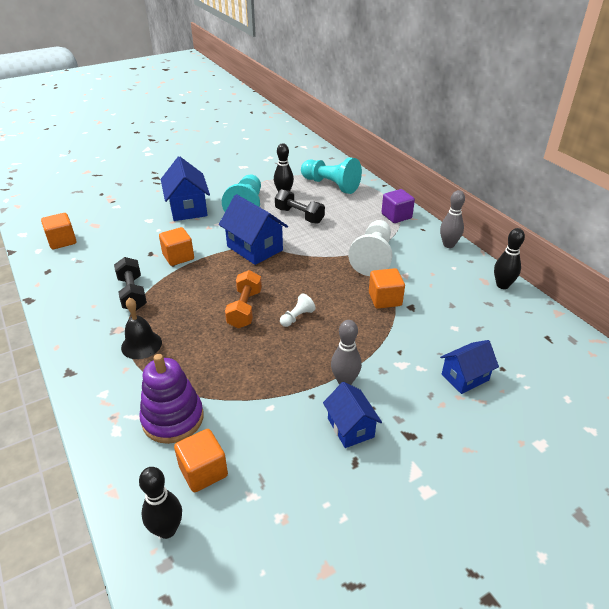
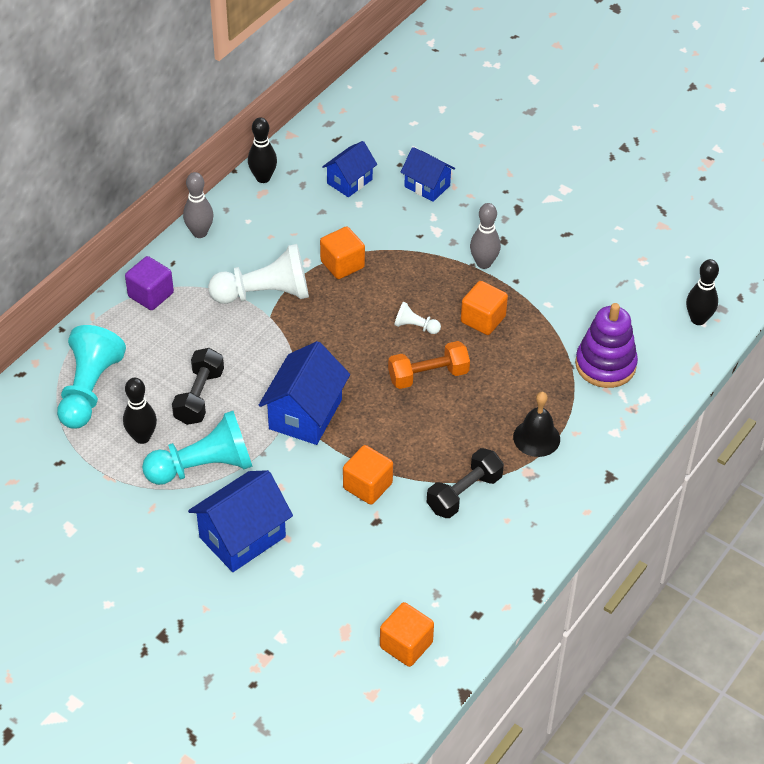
camera: 115 degrees left, 10 degrees up
(203, 471) = (639, 320): orange cube -> orange cube (483, 319)
(350, 427) = (534, 245): blue house -> blue house (349, 181)

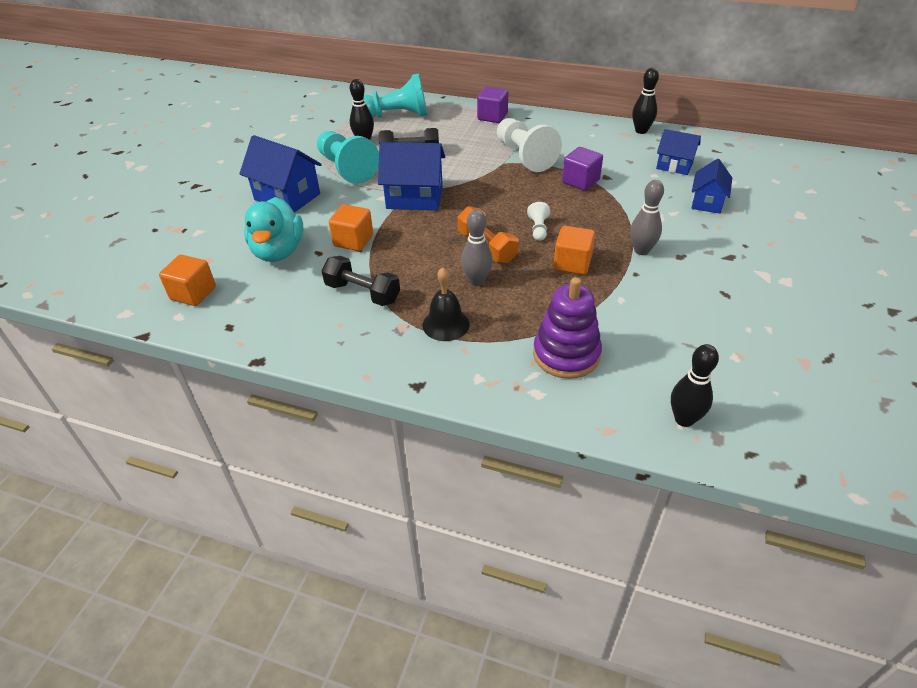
camera: 75 degrees right, 5 degrees down
(200, 233) = (564, 120): grey bowling pin -> grey bowling pin (476, 281)
(342, 264) = (580, 181): orange cube -> purple cube
(358, 558) = (278, 251): none -> turquoise duck

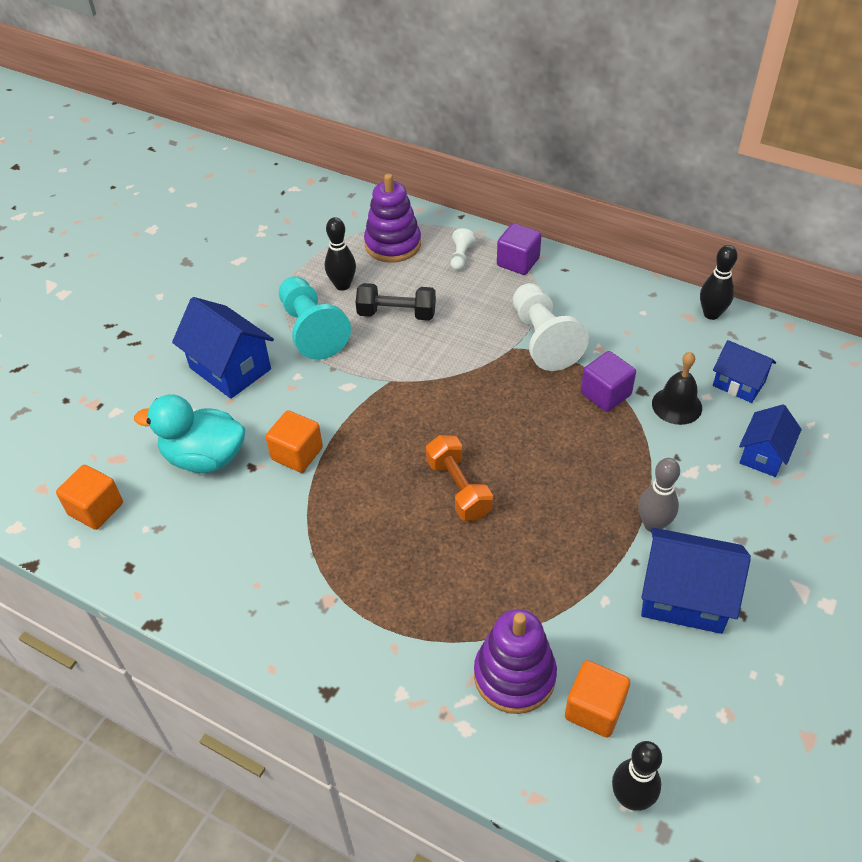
camera: 10 degrees right, 5 degrees up
(278, 251) = (204, 458): turquoise duck -> turquoise duck turned 90 degrees clockwise
(363, 293) = (292, 539): black dumbbell -> none
(396, 116) = (393, 244): turquoise pawn -> purple stacking toy
(414, 198) = (386, 392): blue house -> blue house (684, 597)
(446, 324) = (380, 605): black bell -> black bell (677, 405)
(476, 281) = (433, 542): grey bowling pin -> none
(538, 229) = (530, 469): white pawn -> white pawn (461, 257)
(572, 263) = (559, 532): orange cube -> orange cube (594, 709)

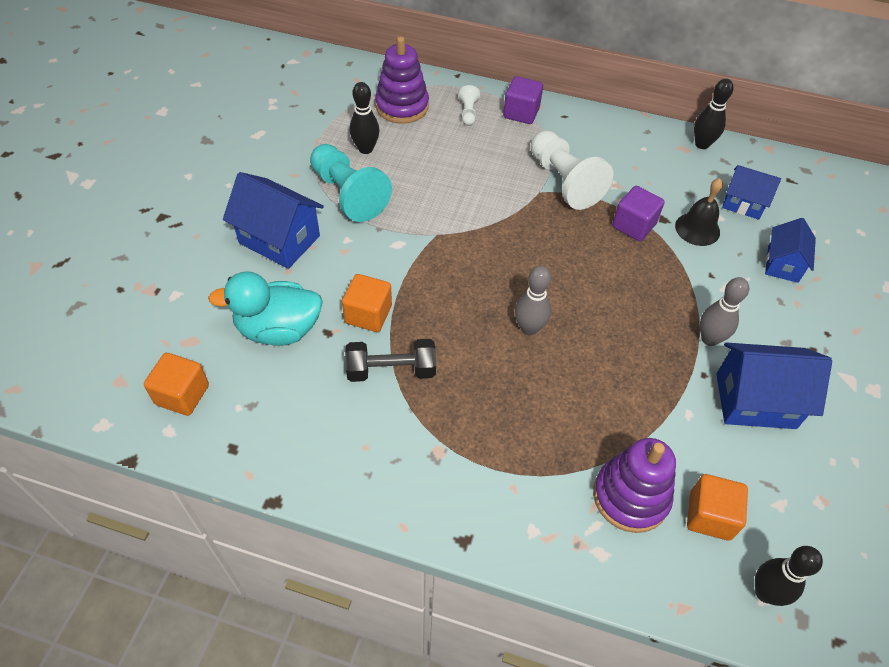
camera: 15 degrees left, 5 degrees up
(396, 314) = (424, 171): black dumbbell -> black dumbbell (391, 370)
(458, 488) = (529, 328): orange dumbbell -> grey bowling pin

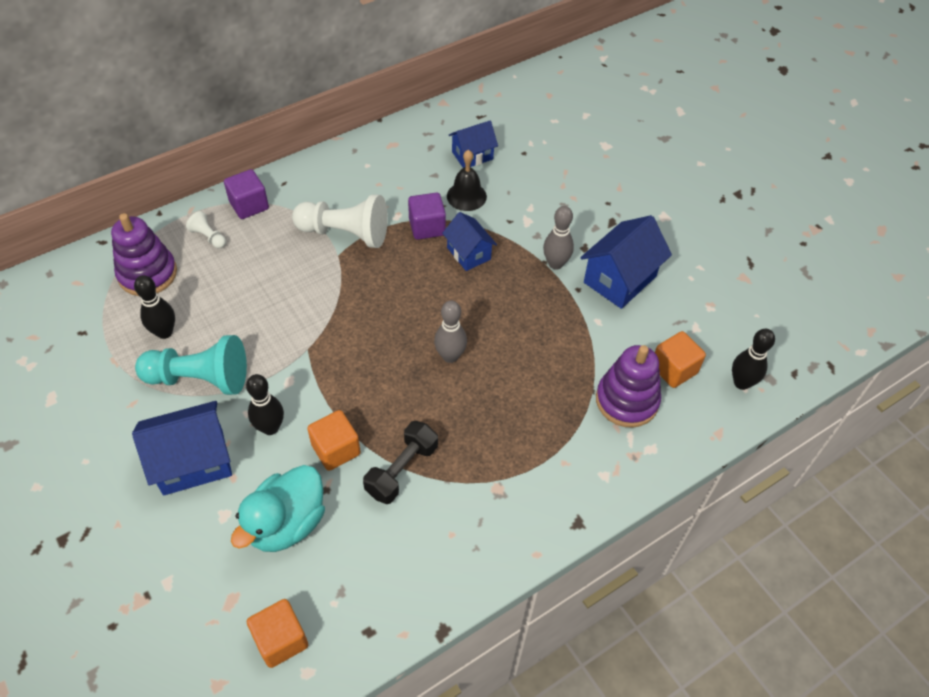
camera: 50 degrees left, 0 degrees up
(702, 144) = (400, 132): black bowling pin -> black bowling pin (270, 428)
(782, 264) = (538, 178): blue house -> blue house (468, 253)

